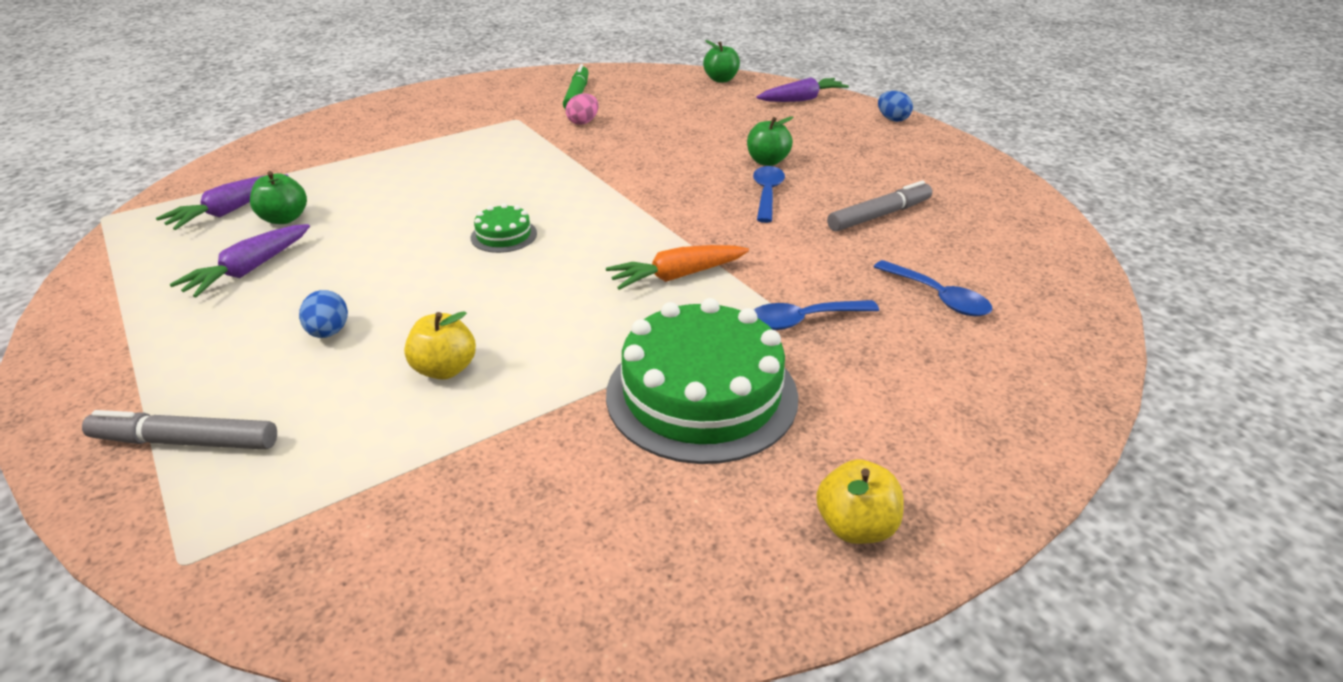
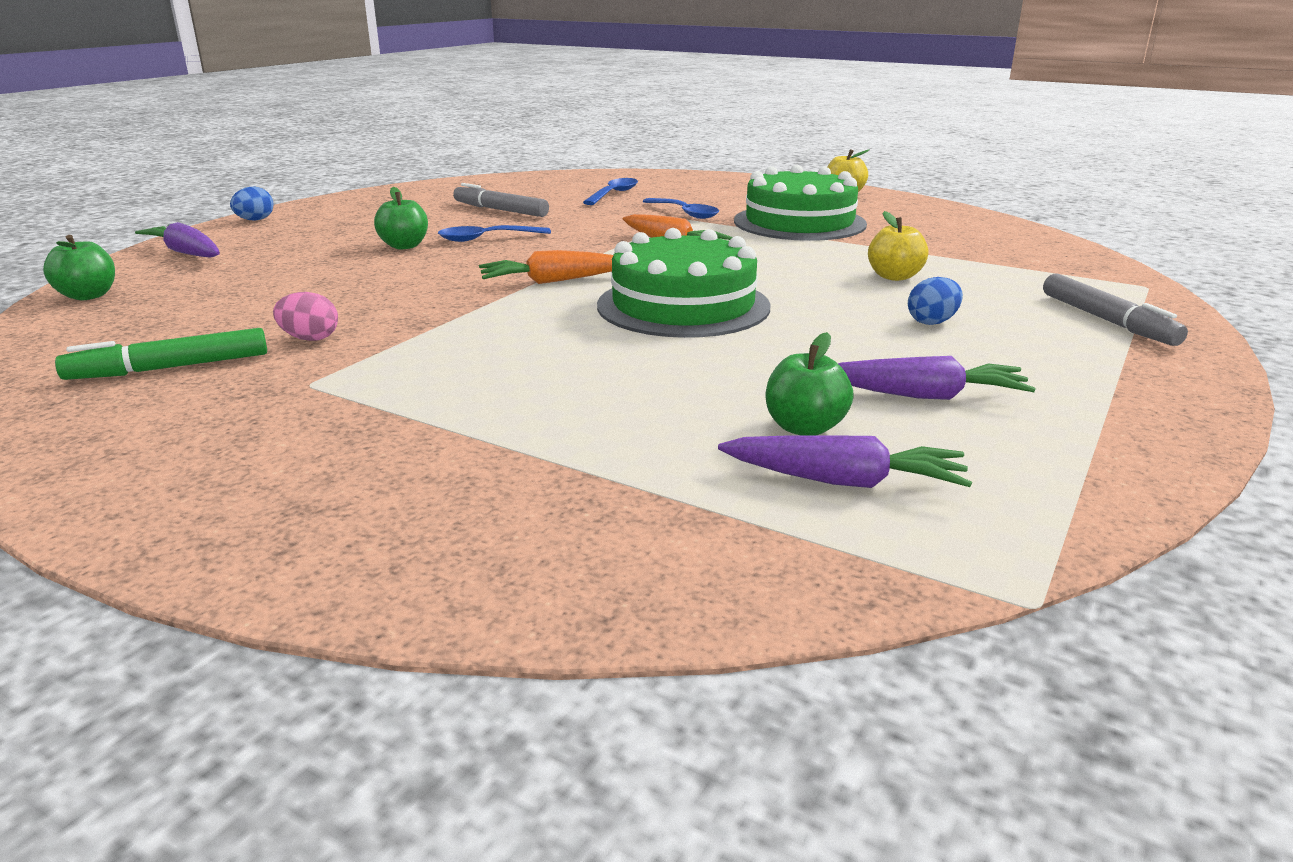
camera: 115 degrees left, 10 degrees down
(504, 235) = (683, 306): green cake -> green cake, size x2.21
(616, 200) = (553, 281): none -> orange carrot

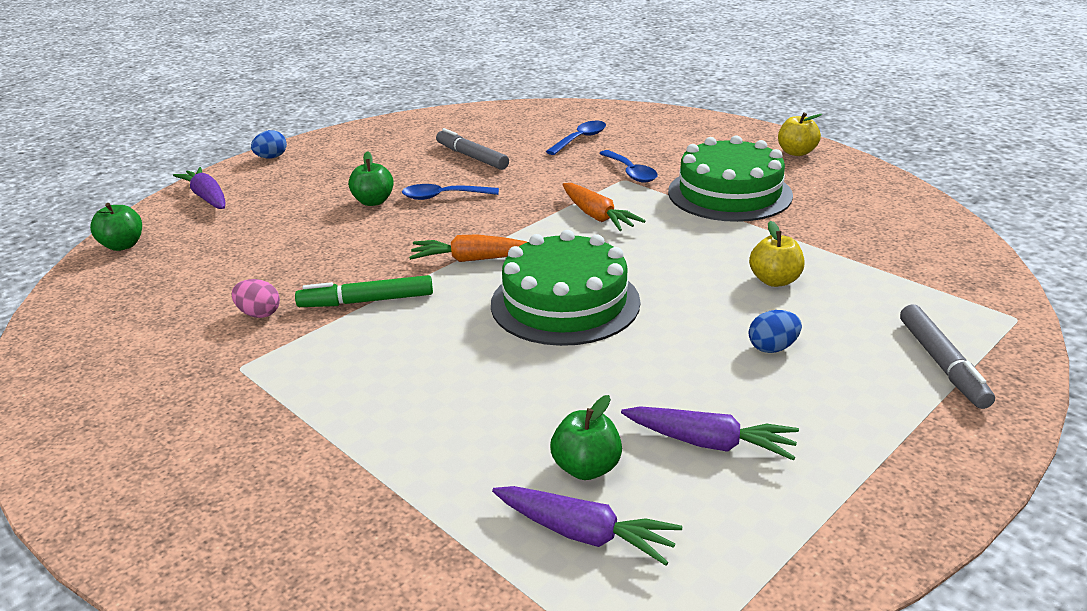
camera: 15 degrees right, 5 degrees up
(170, 368) = (152, 337): green marker -> green marker (366, 301)

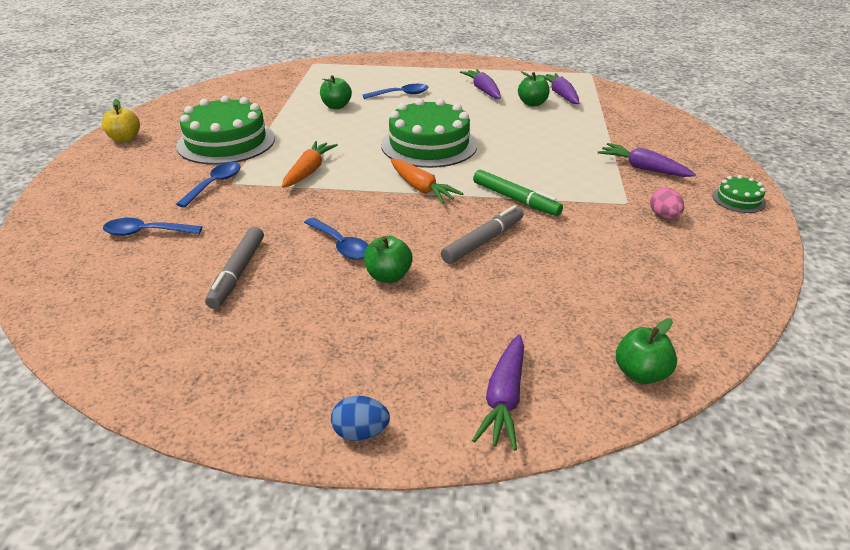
camera: 130 degrees left, 5 degrees up
(85, 462) = (738, 199): none -> green cake
(259, 314) = (585, 228): pink egg -> pink egg (664, 216)
(260, 436) = (643, 168): none -> purple carrot
(772, 348) = (401, 94): blue egg -> blue spoon
(774, 280) = (336, 106): yellow apple -> green apple
(942, 364) = (370, 69): grey marker -> grey marker (483, 241)

